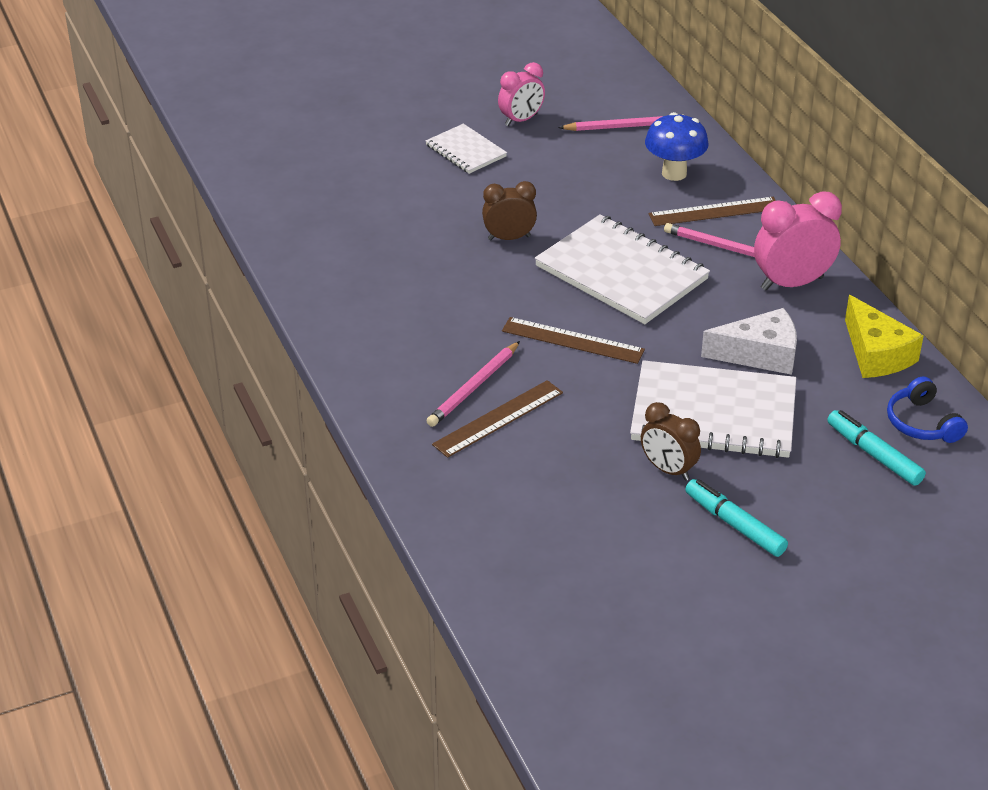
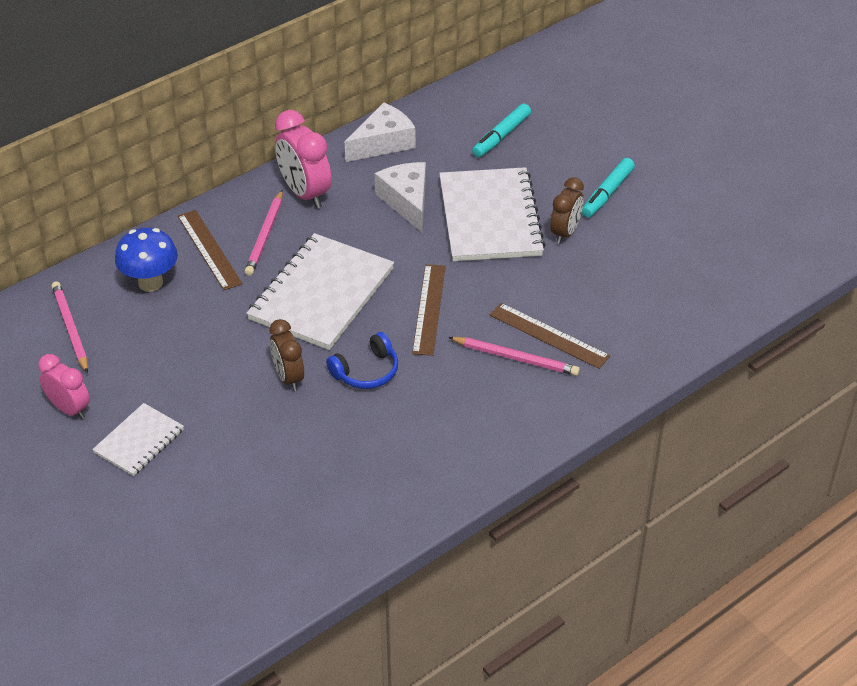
camera: 105 degrees left, 5 degrees up
(876, 354) = (383, 143): yellow cheese -> white cheese
(922, 423) = (456, 117): blue headphones -> blue headphones (366, 371)

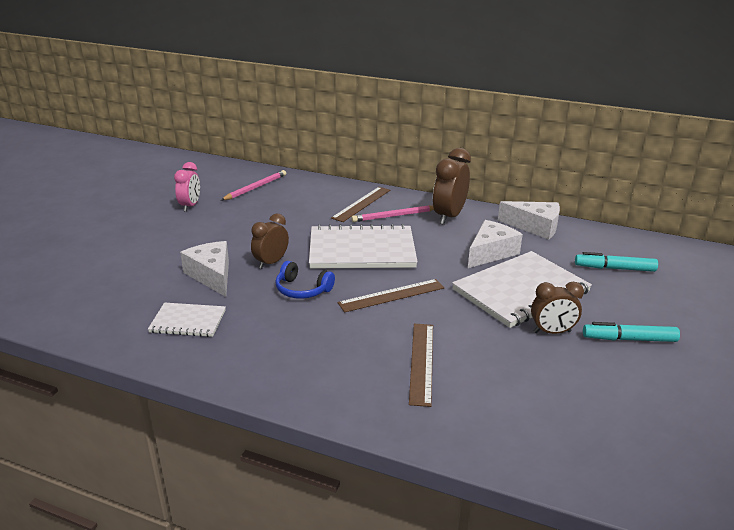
camera: 60 degrees right, 15 degrees down
(139, 441) = (177, 232): white notebook -> white notebook (188, 321)
(150, 283) = (314, 196): blue mushroom -> none
(277, 436) = (212, 275): none -> white cheese
(304, 194) = (449, 216): pink clock -> brown clock
(515, 358) = (378, 353): pink pencil -> none

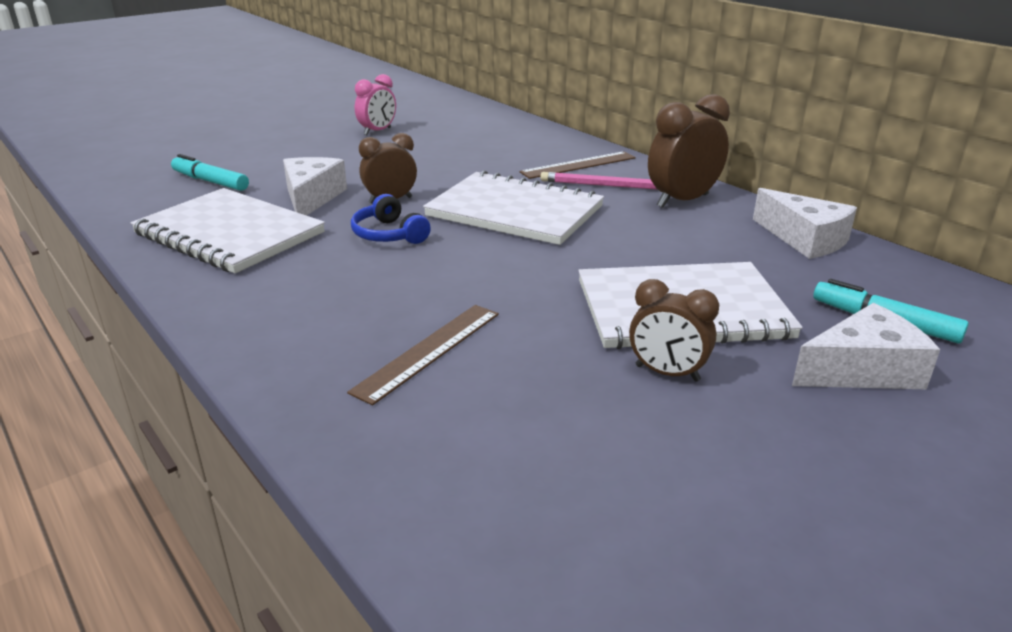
camera: 30 degrees right, 0 degrees up
(188, 321) = (229, 234): white notebook -> white notebook, size x1.90
(255, 187) = (470, 127): pink pencil -> none
(391, 295) = (489, 267): brown ruler -> none
(490, 252) = (693, 254): white cheese -> white cheese (862, 370)
(629, 339) = (793, 423): turquoise marker -> turquoise marker (210, 181)

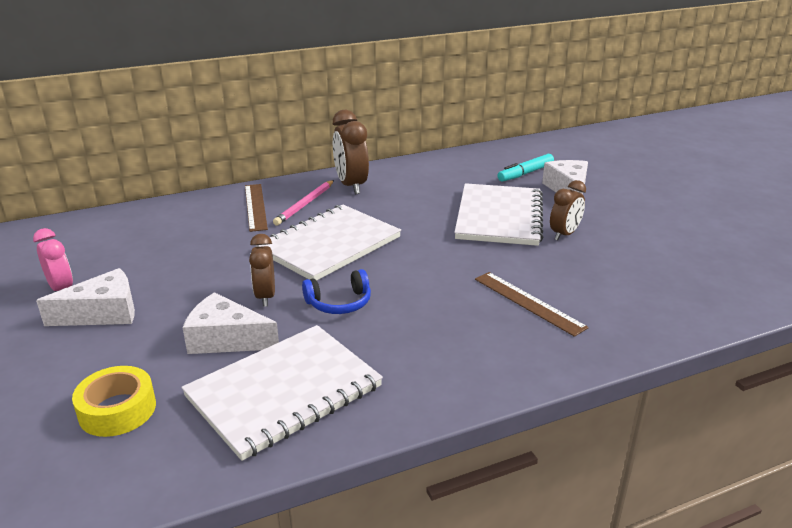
camera: 75 degrees left, 0 degrees up
(210, 181) = (117, 410): turquoise marker -> yellow tape
(805, 239) = (428, 167): white cheese -> white cheese (103, 313)

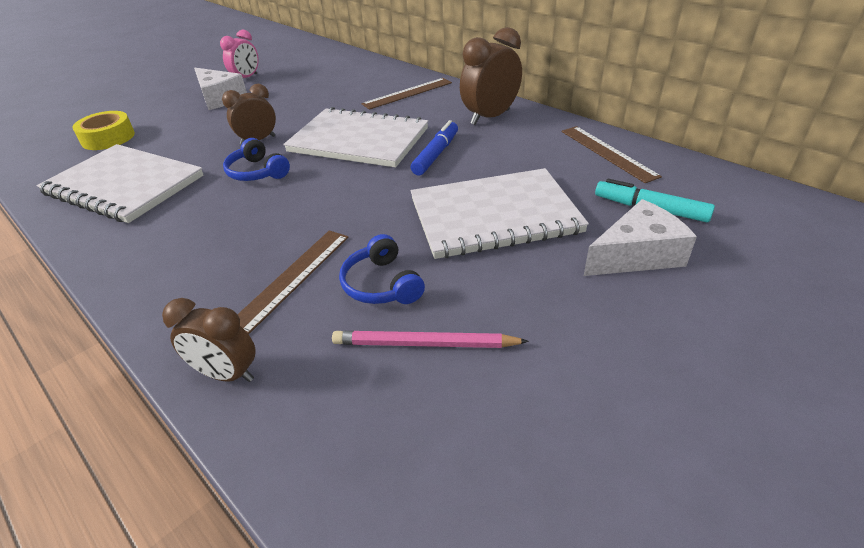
camera: 70 degrees right, 10 degrees up
(226, 339) = (193, 145): white cheese -> none
(305, 204) = (429, 110): pink pencil -> pink pencil (425, 344)
(392, 218) = (436, 154): none -> blue marker
(449, 165) = (608, 153): none -> brown ruler
(554, 269) = (381, 284): none -> blue headphones
(564, 234) = (485, 276): brown clock -> brown clock (227, 374)

